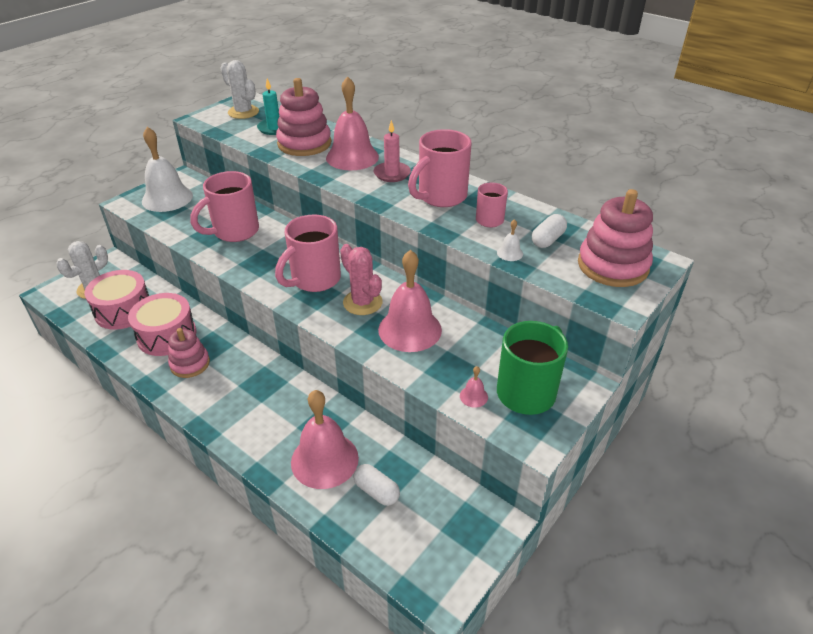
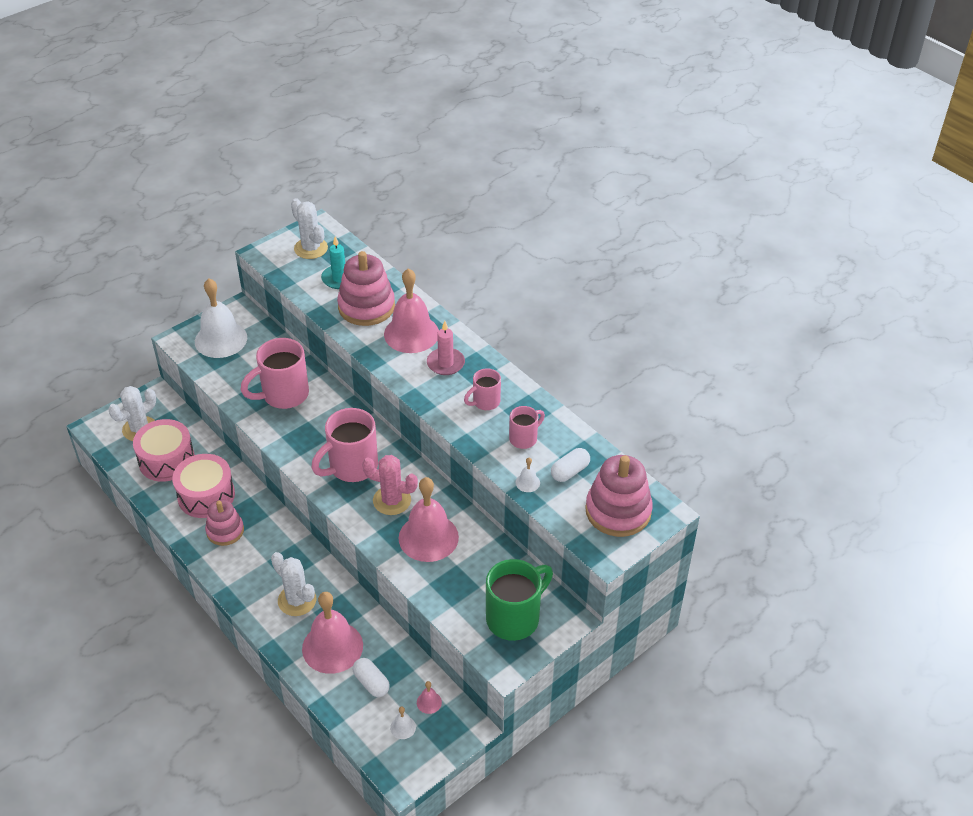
camera: 10 degrees right, 5 degrees up
(276, 418) = (297, 600): none -> white cactus
(362, 302) = (392, 500): pink cactus -> pink cactus turned 45 degrees counterclockwise
(425, 535) = (403, 727): none -> white bell
(440, 197) = (485, 402): pink mug -> pink mug, size x0.56
(473, 396) = (465, 614): pink bell -> pink bell (429, 702)

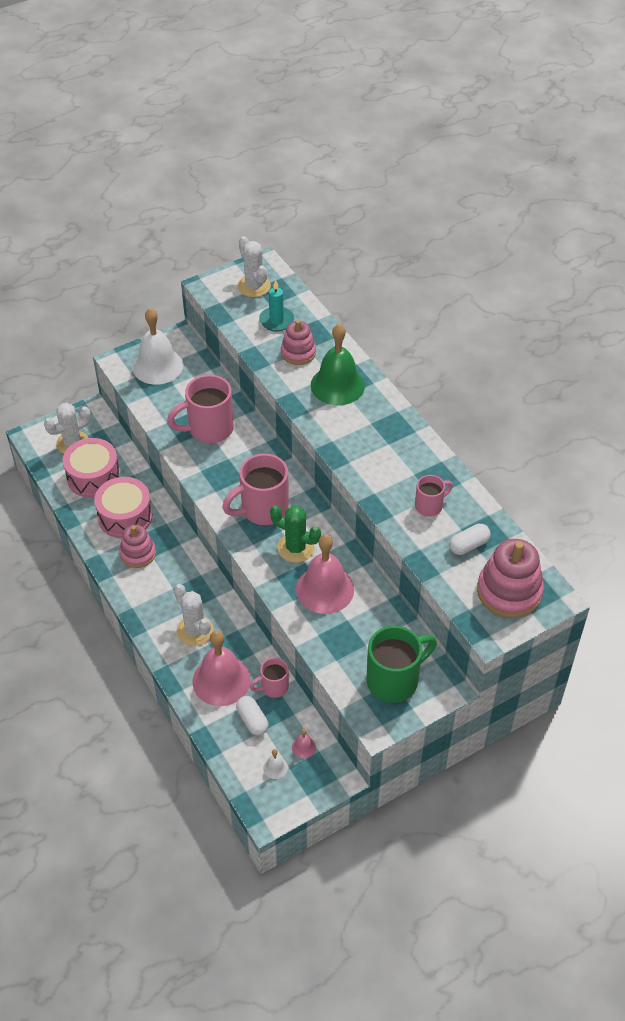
camera: 10 degrees right, 5 degrees up
(366, 307) = (298, 352): pink stacking toy -> pink stacking toy, size x0.63
(392, 500) = (295, 548): pink cactus -> green cactus
(411, 333) = (337, 385): pink bell -> green bell
(445, 363) = (366, 420): pink candle -> none
(485, 402) = (397, 464): pink mug -> pink mug (273, 687)
(527, 482) = (425, 551): white bell -> none

